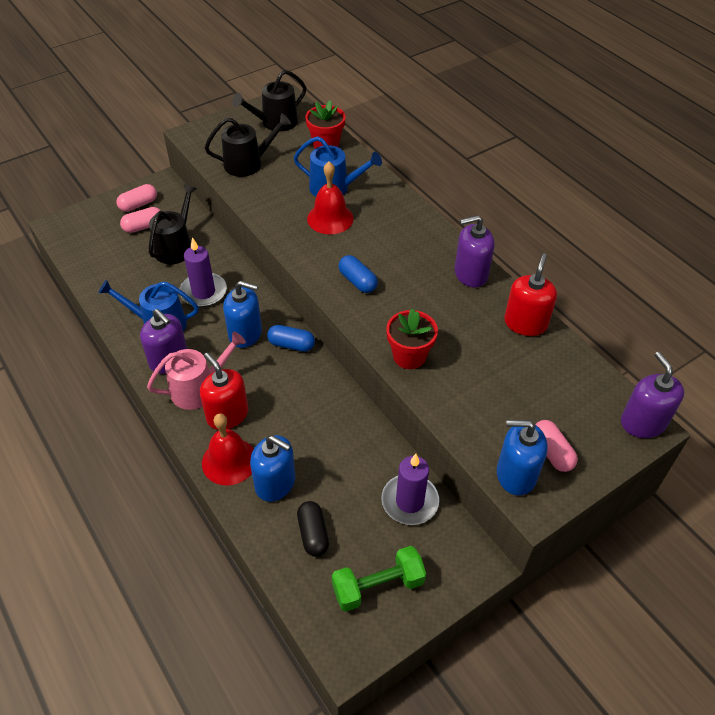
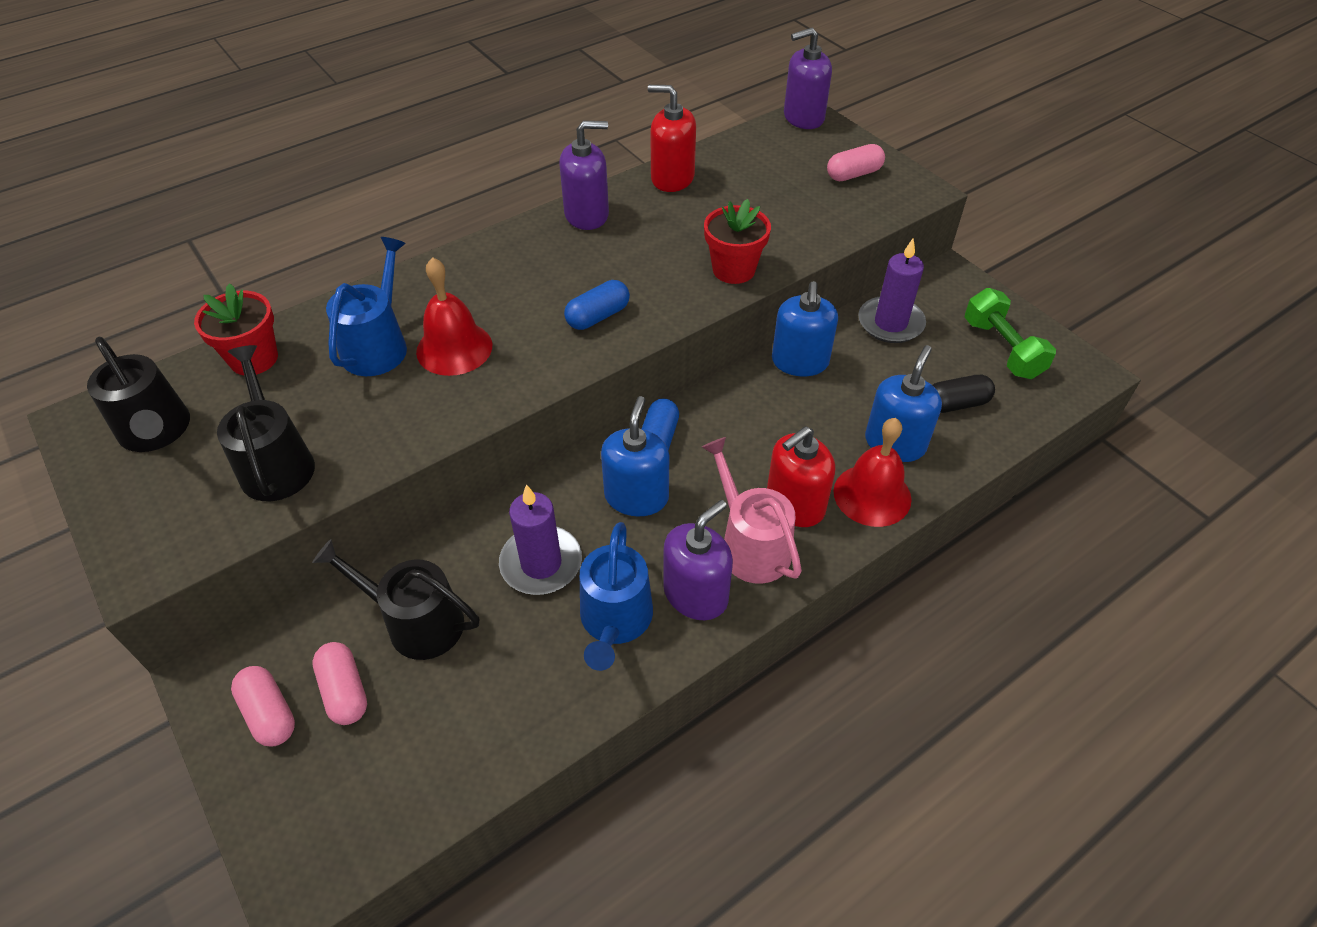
camera: 90 degrees left, 0 degrees up
(470, 274) = (587, 215): purple soap dispenser -> purple soap dispenser turned 90 degrees counterclockwise
(516, 474) = (888, 199): blue soap dispenser -> blue soap dispenser (800, 362)

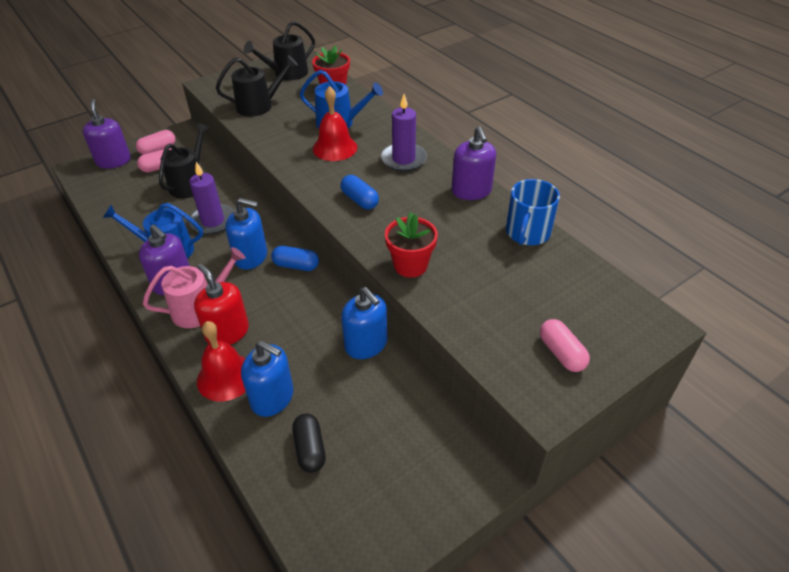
camera: 90 degrees right, 5 degrees down
(672, 178) = (527, 233): red soap dispenser -> blue mug
(800, 362) = (366, 344): blue soap dispenser -> blue soap dispenser turned 135 degrees counterclockwise
(803, 117) = (655, 322): purple soap dispenser -> purple soap dispenser (114, 161)
(890, 323) = (413, 412): purple candle -> purple candle (403, 159)
(1002, 349) = (378, 503): green dumbbell -> none

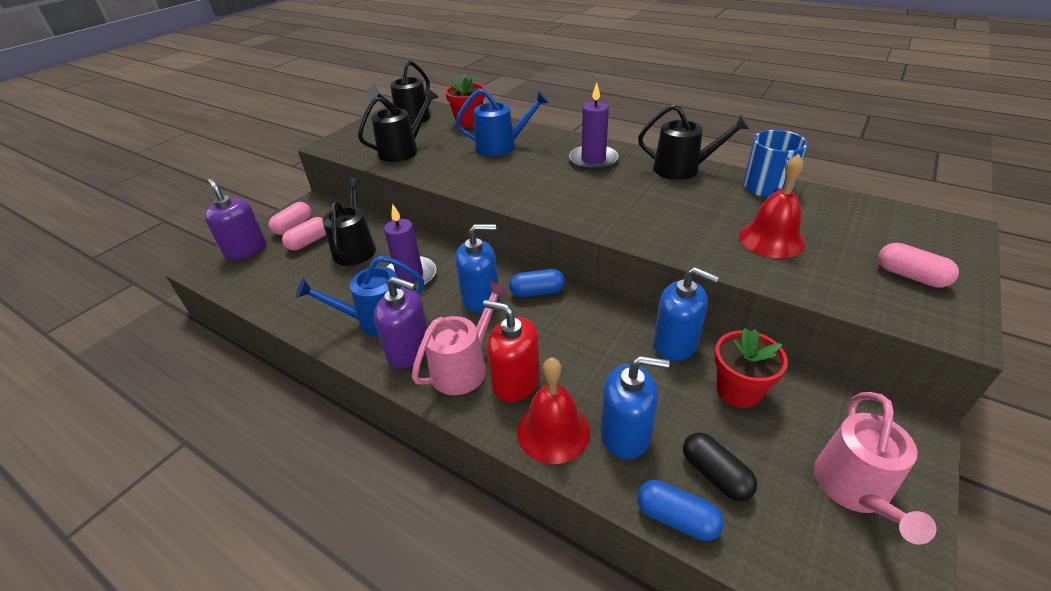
camera: 20 degrees left, 5 degrees down
(335, 148) = (516, 166): red bell -> red bell (771, 239)
(360, 200) = (584, 202): blue capsule -> blue capsule (676, 518)
(399, 498) = (854, 489): none -> pink watering can
(410, 265) = (692, 244): red flower pot -> red flower pot (738, 390)
(471, 191) = (682, 169): purple soap dispenser -> black watering can

